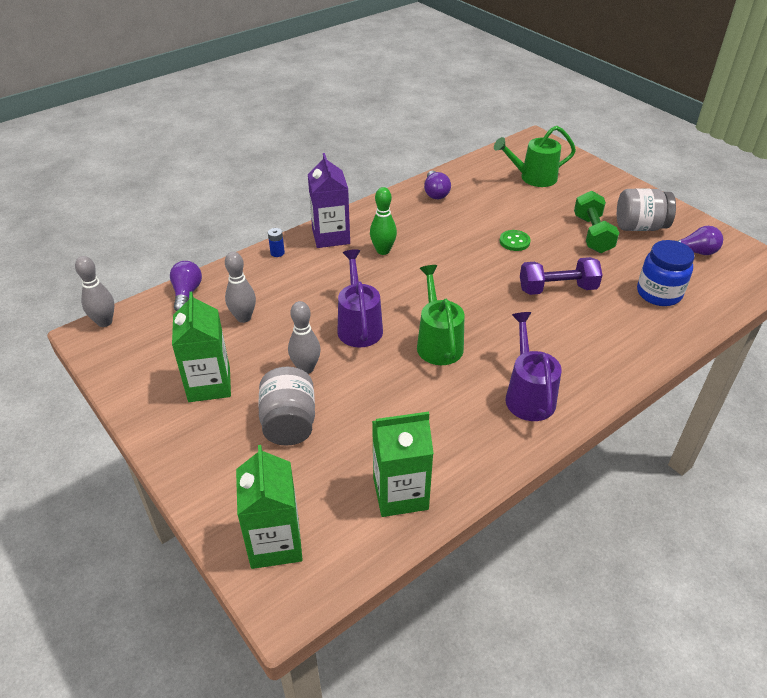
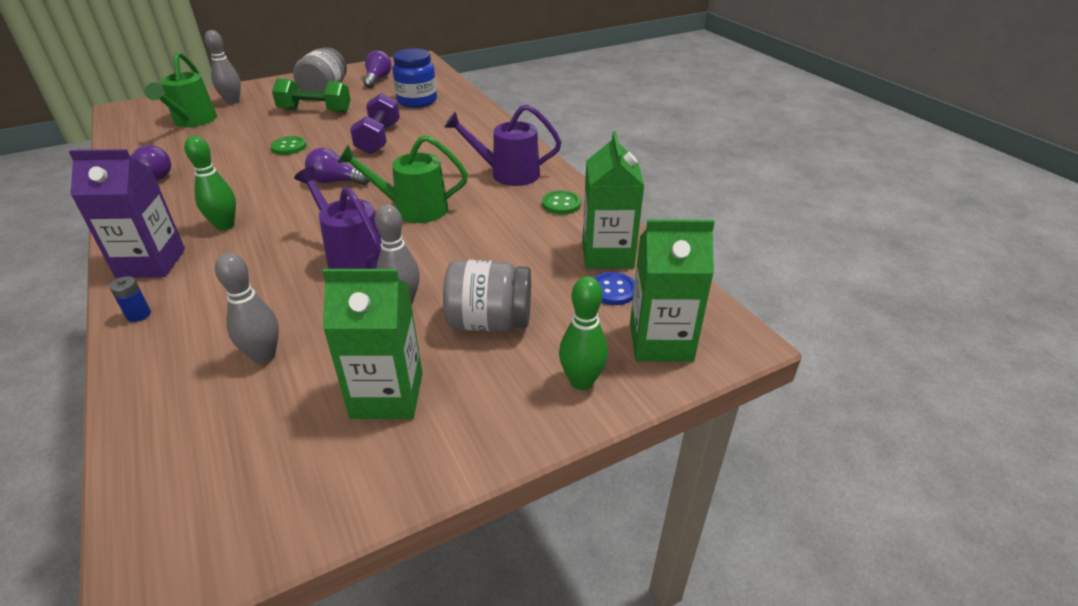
camera: 80 degrees left, 5 degrees down
(104, 322) = (134, 552): grey bowling pin -> grey bowling pin (232, 102)
(187, 293) = (149, 423): purple light bulb -> purple light bulb (336, 181)
(225, 490) = (581, 381): none -> green bowling pin
(343, 502) = (613, 290): none -> blue button
(359, 325) = (351, 256): purple watering can -> purple watering can turned 45 degrees clockwise
(482, 446) = (561, 204): none -> green button

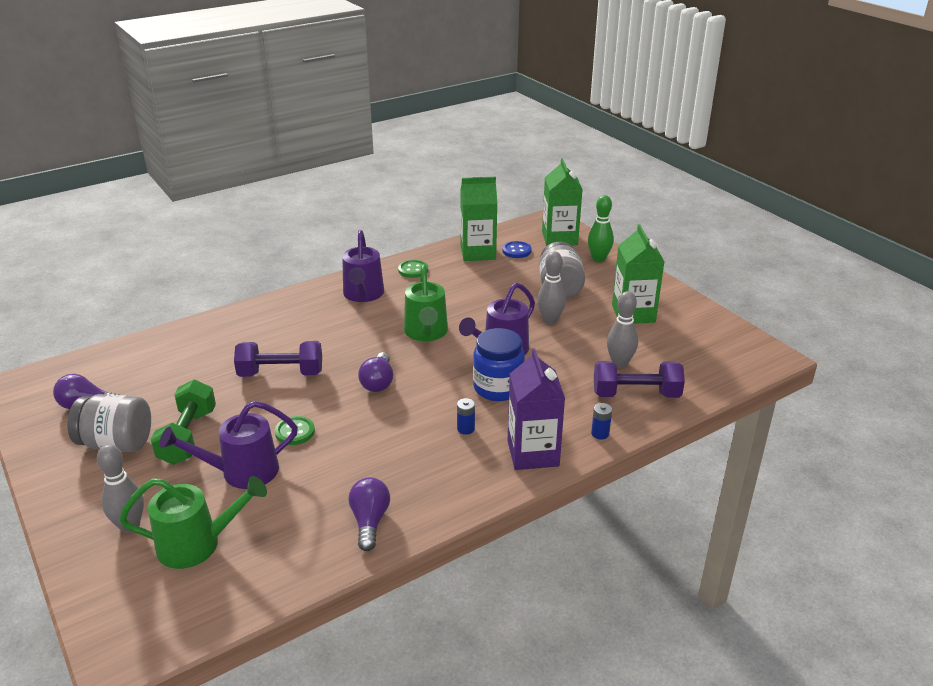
camera: 95 degrees left, 5 degrees down
(185, 359) = (636, 394): none -> purple dumbbell
(225, 225) = (466, 429): green bowling pin -> blue battery
(255, 130) = (241, 472): none -> purple watering can
(417, 101) = (177, 363): blue jar -> blue jar (498, 388)

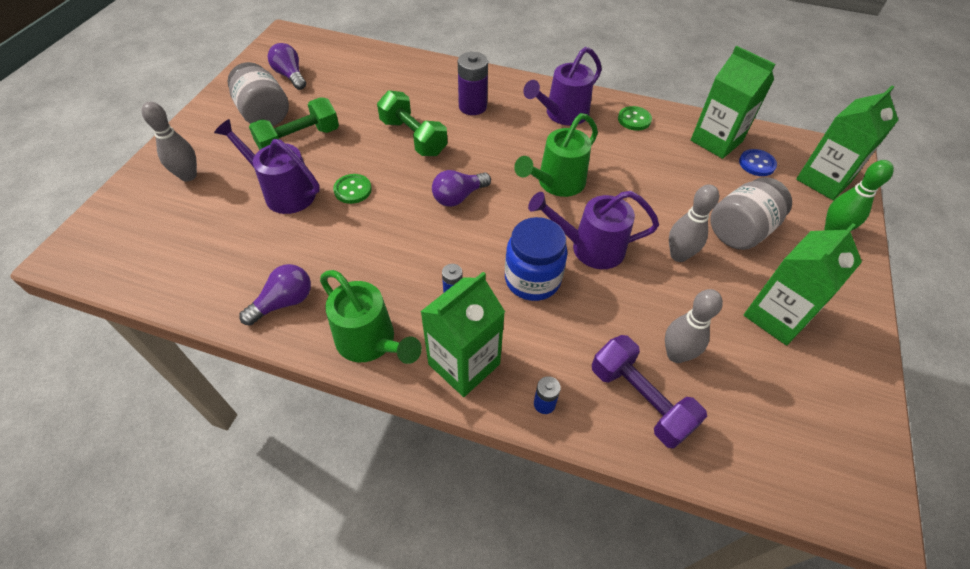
camera: 50 degrees right, 20 degrees up
(198, 544) = (192, 221): green watering can -> green watering can (371, 342)
(281, 373) = (413, 137): purple dumbbell -> green dumbbell
(291, 328) = (472, 106): none -> purple battery
(533, 453) = (464, 364): purple carton -> green carton

